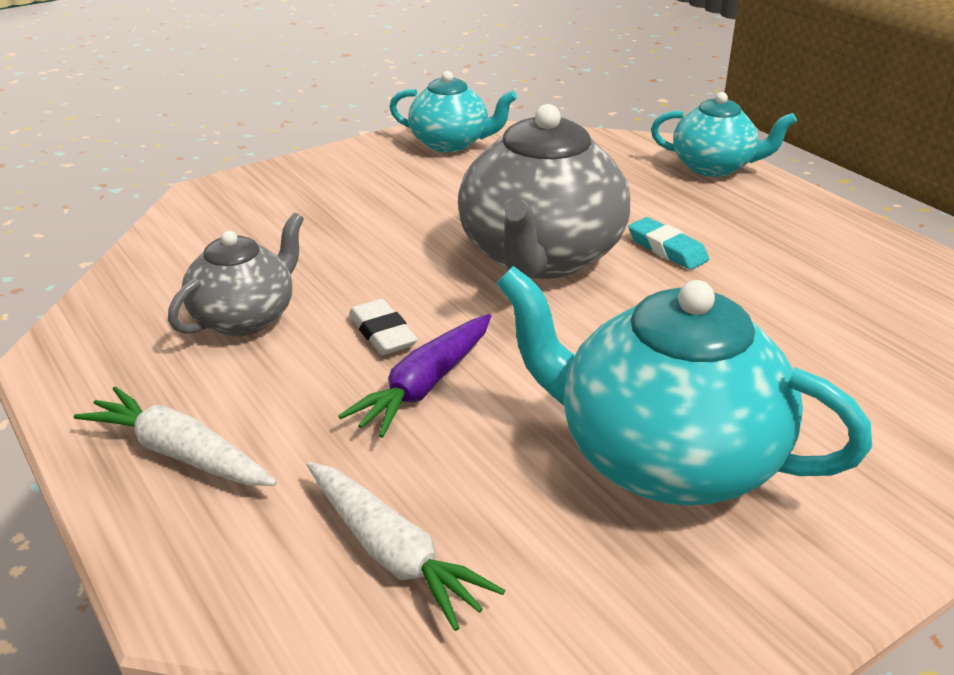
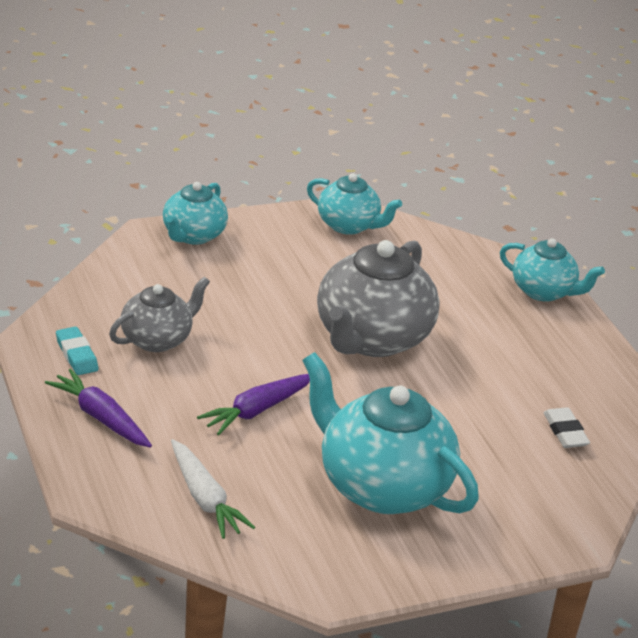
camera: 10 degrees right, 0 degrees up
(180, 453) = (100, 417): white carrot -> purple carrot
(261, 186) = (193, 235): none -> turquoise teapot
(382, 333) = (242, 370): white eraser -> white eraser (565, 432)
(667, 249) = (465, 352): turquoise eraser -> turquoise eraser (76, 355)

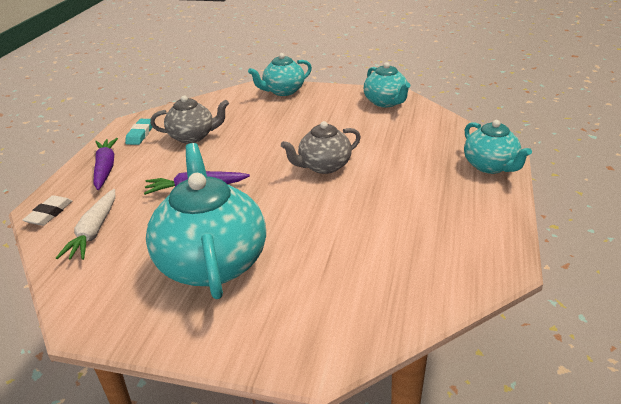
camera: 40 degrees right, 0 degrees up
(371, 339) = (323, 166): grey teapot -> grey teapot, size x0.58
(565, 432) = (403, 268): white eraser -> white eraser (49, 213)

